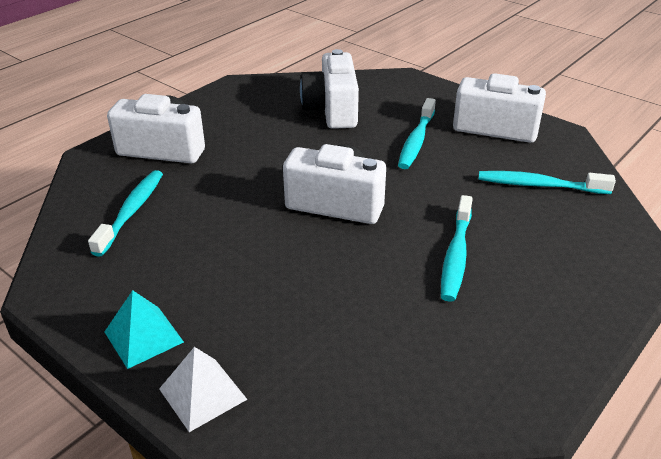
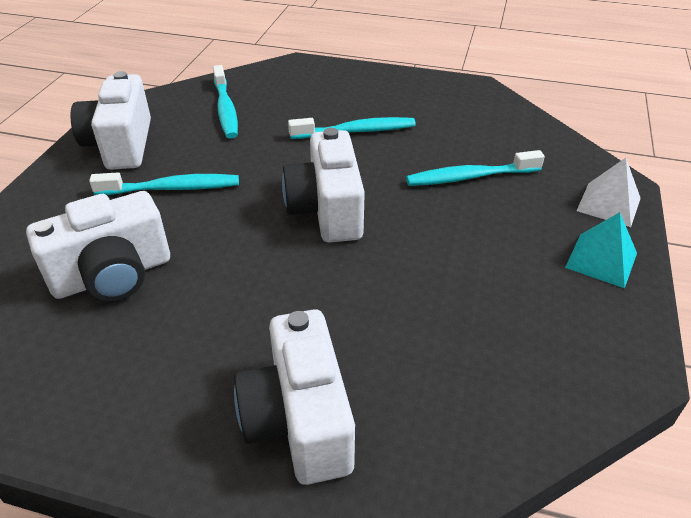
camera: 115 degrees left, 5 degrees up
(132, 211) = (459, 370): turquoise toothbrush -> turquoise toothbrush (469, 177)

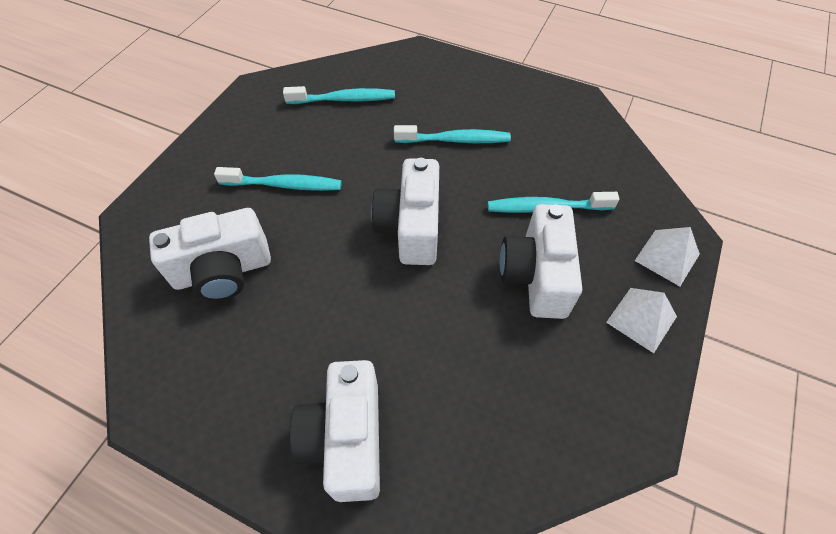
camera: 10 degrees right, 15 degrees up
(121, 145) = (249, 130): white camera -> white camera (536, 275)
(225, 109) = (344, 99): turquoise toothbrush -> turquoise toothbrush turned 90 degrees counterclockwise
(601, 260) = (641, 319): turquoise pyramid -> white pyramid

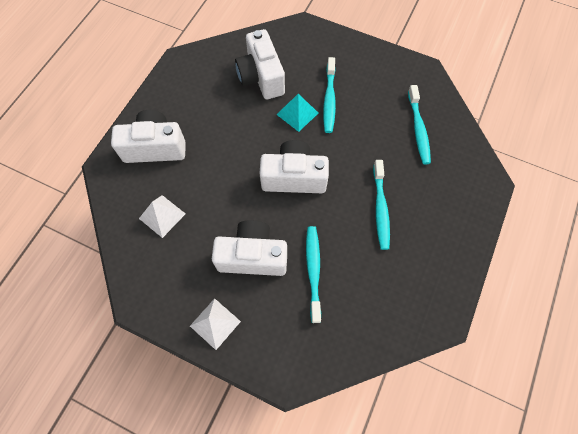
camera: 90 degrees right, 10 degrees up
(302, 223) = (297, 113): none -> turquoise pyramid
(667, 257) = (266, 356): white pyramid -> white pyramid (162, 216)

